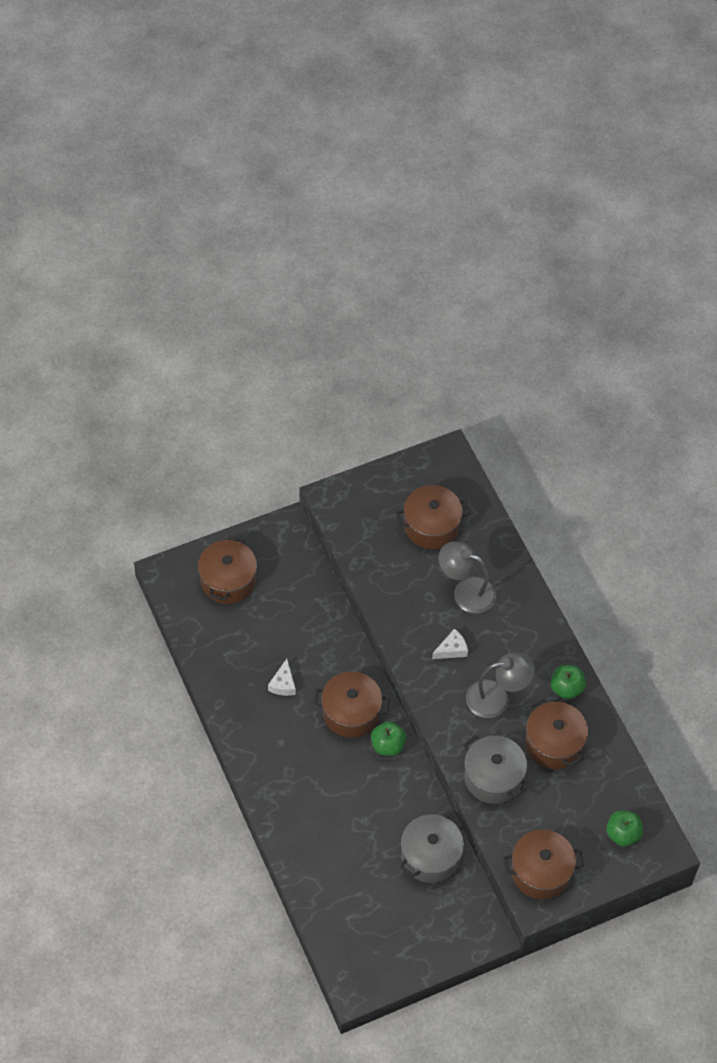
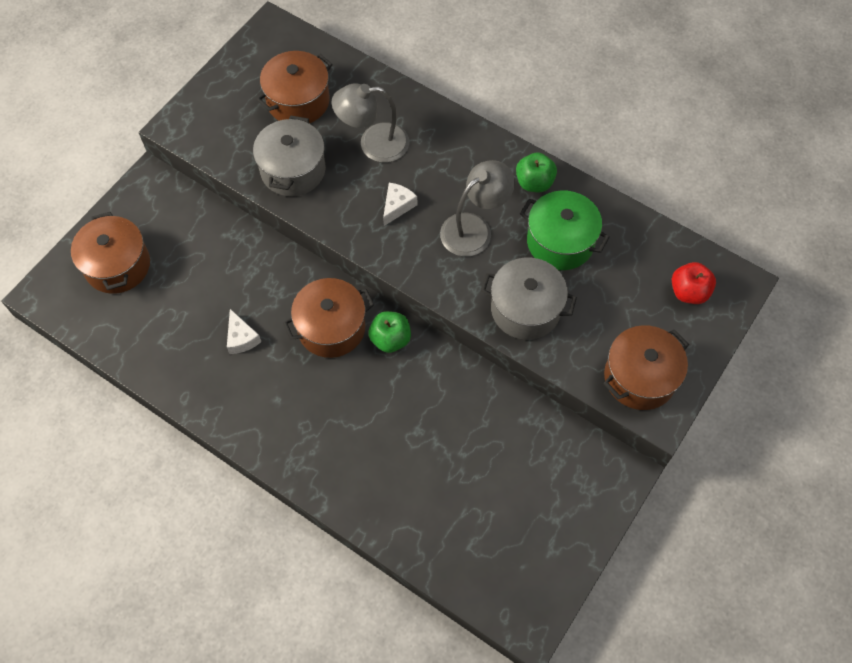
camera: 30 degrees left, 5 degrees up
(430, 856) = (509, 428): grey pot -> grey pot (293, 170)
(554, 743) = (560, 242): brown pot -> green pot
(622, 834) = (688, 292): green apple -> red apple

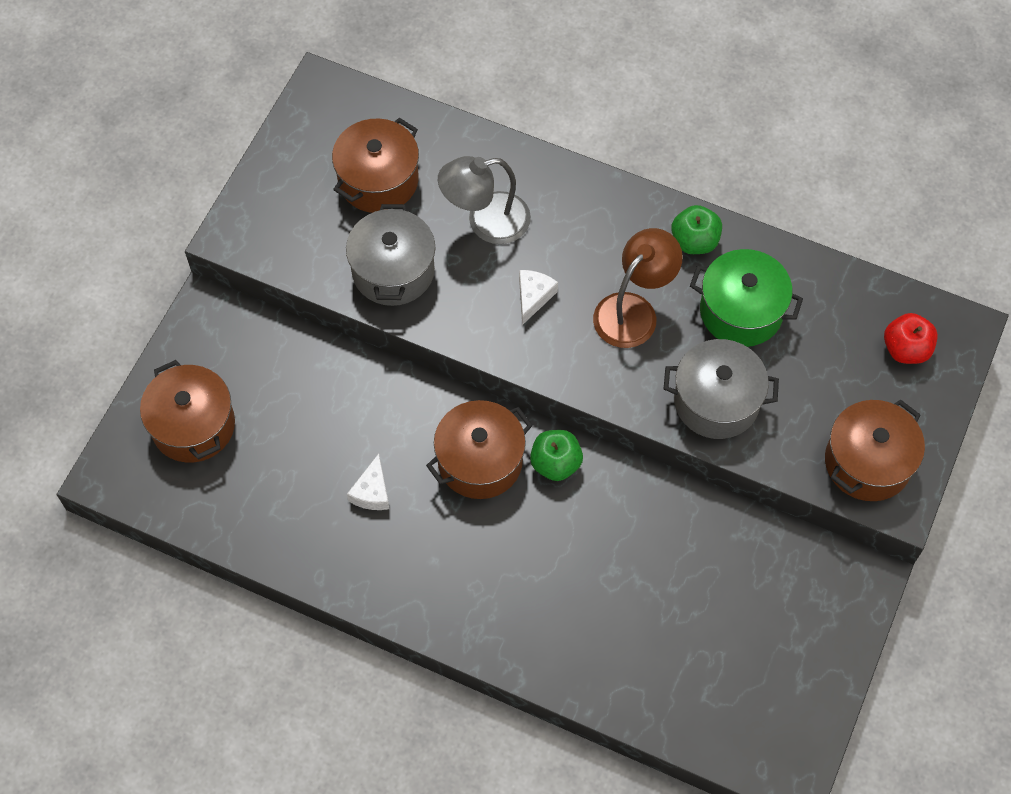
camera: 10 degrees left, 0 degrees up
(241, 338) = (372, 492): white cheese -> white cheese turned 45 degrees clockwise
(474, 228) = (633, 310): grey lamp -> brown lamp

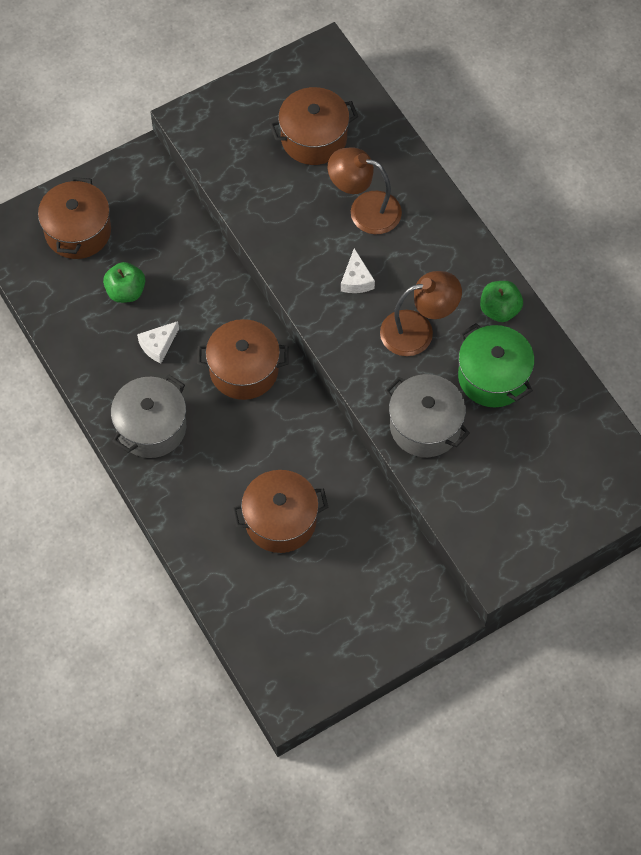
camera: 35 degrees right, 0 degrees up
(393, 271) = (276, 205): grey pot -> grey pot (151, 427)
(486, 221) = (364, 209): grey lamp -> brown lamp
(533, 297) = (356, 280): white cheese -> white cheese turned 120 degrees clockwise
(555, 463) = (293, 403): green apple -> green apple (126, 291)
(867, 462) = (497, 532): brown pot -> brown pot (280, 520)
(905, 349) = (590, 475): red apple -> none

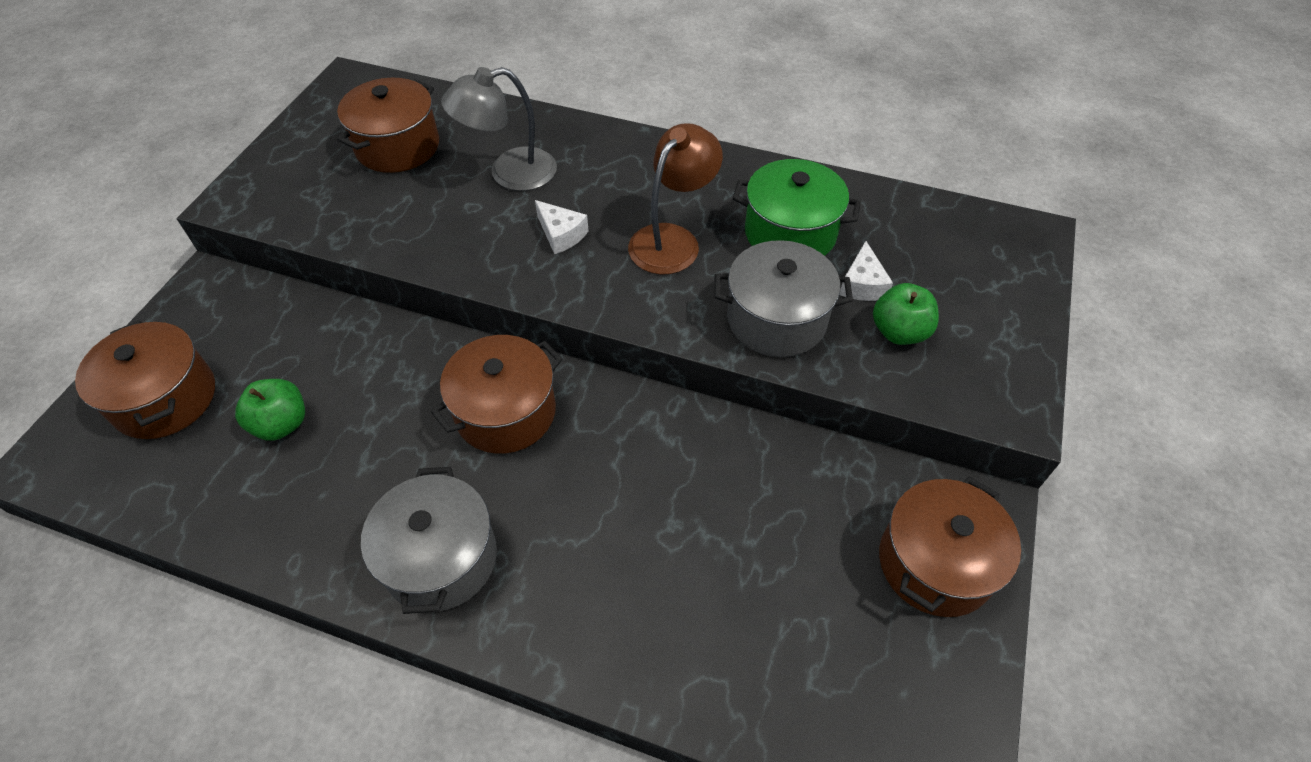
camera: 40 degrees left, 10 degrees down
(158, 345) = (372, 456): white cheese -> white cheese (862, 284)
(280, 520) = (706, 549): brown pot -> brown pot (935, 563)
(364, 209) = (509, 173): brown lamp -> grey lamp
(499, 310) = (731, 177): green apple -> green apple (899, 332)

